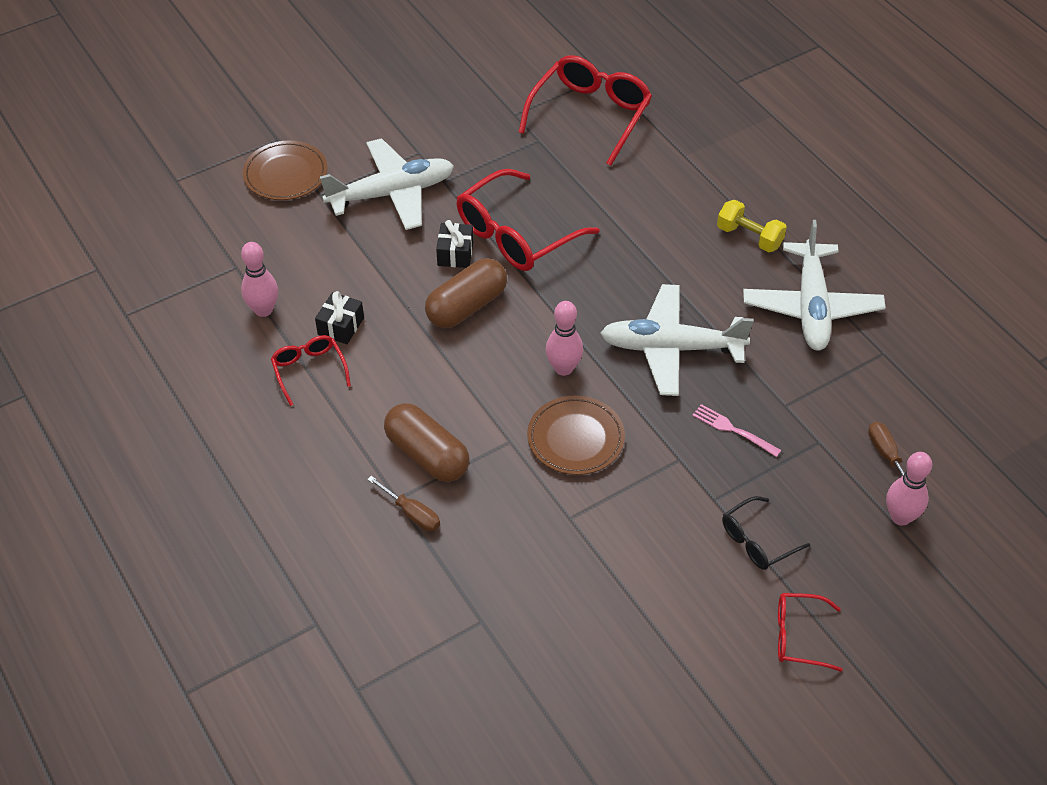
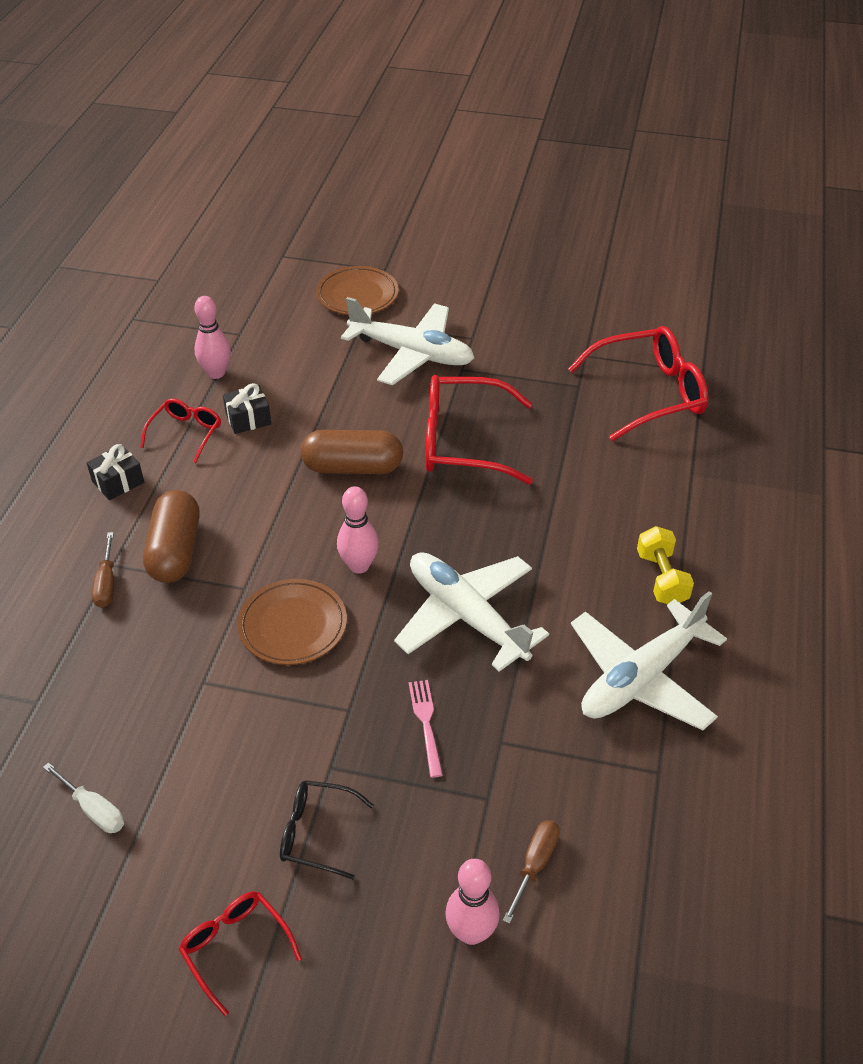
camera: 45 degrees right, 5 degrees down
(455, 253) = (398, 425): black gift -> black gift (118, 482)
(614, 645) = (93, 809): none -> white screwdriver

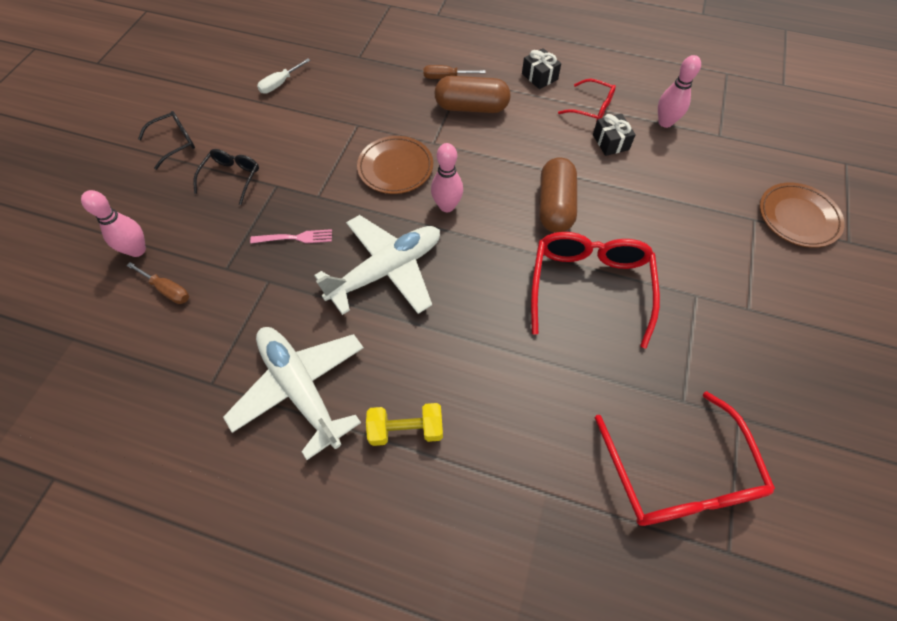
camera: 95 degrees right, 15 degrees up
(235, 947) = (175, 143): red glasses -> black glasses
(412, 353) = (713, 256): white plane -> none

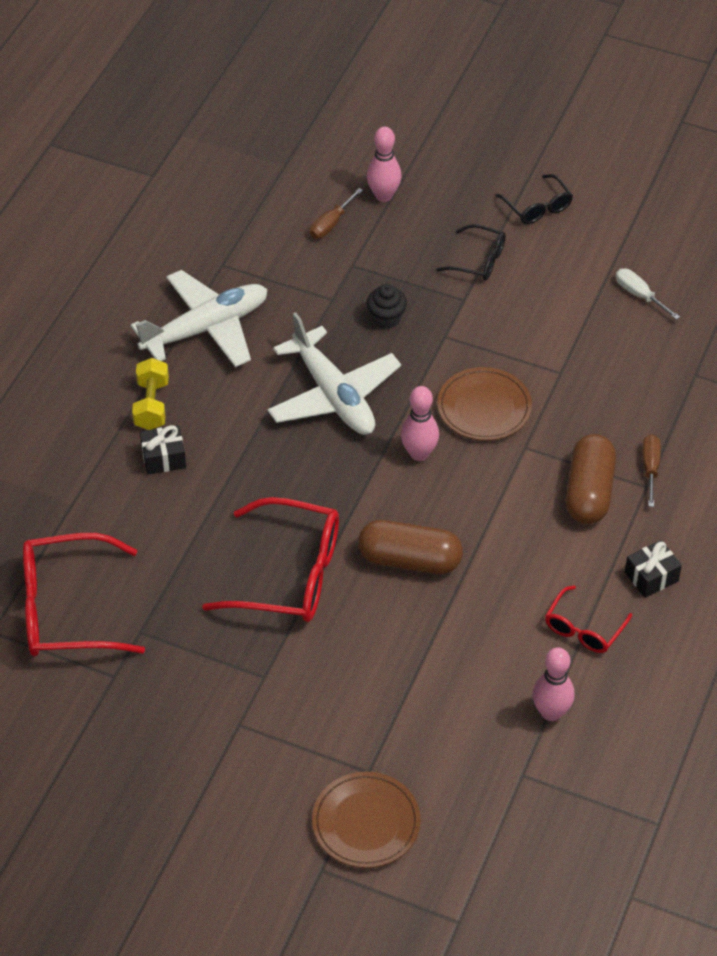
camera: 95 degrees right, 10 degrees down
(295, 238) = (386, 318): pink fork -> black cupcake
(610, 142) = (515, 639): black gift -> black gift (163, 458)

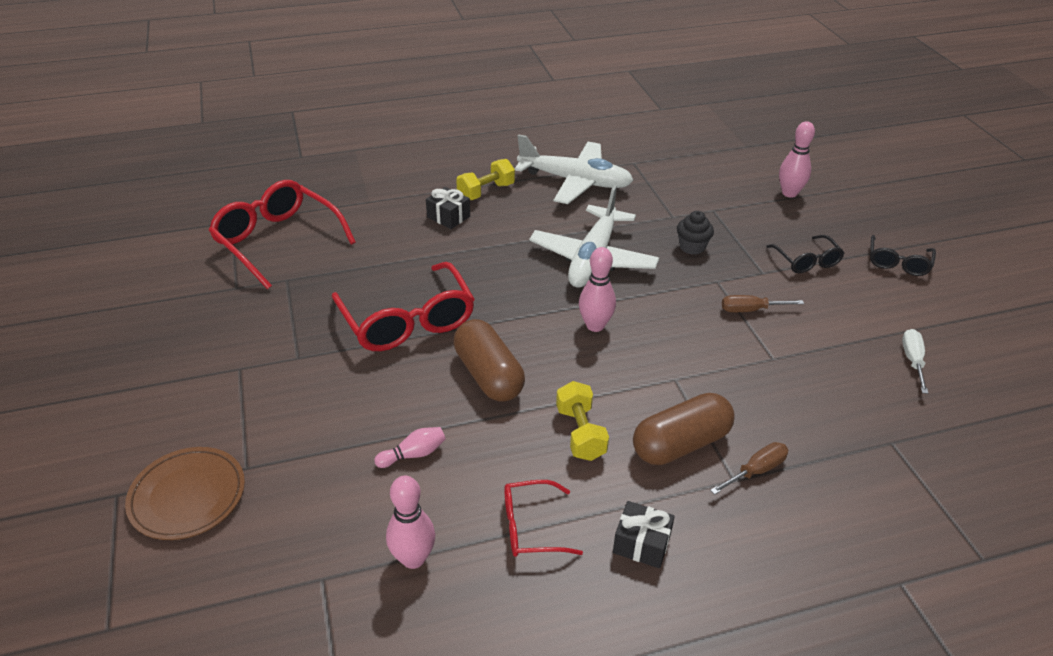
camera: 50 degrees right, 10 degrees down
(331, 223) = (732, 185): brown screwdriver -> brown screwdriver (751, 310)
(452, 658) = (413, 454): none -> pink bowling pin
(484, 408) = (682, 336): brown plate -> none
(525, 543) = (580, 433): none -> yellow dumbbell

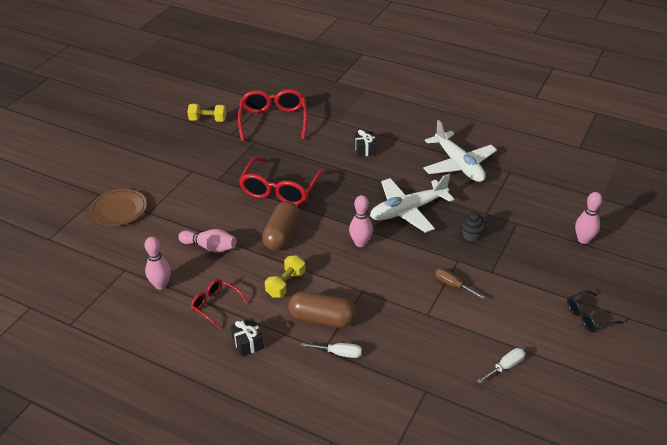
camera: 45 degrees right, 0 degrees up
(413, 454) = (210, 247): pink bowling pin -> pink bowling pin, size x1.54
(486, 192) = (402, 146): yellow dumbbell -> yellow dumbbell (208, 120)
(755, 471) = (338, 353): brown screwdriver -> white screwdriver
(807, 261) = (529, 281): black glasses -> none

